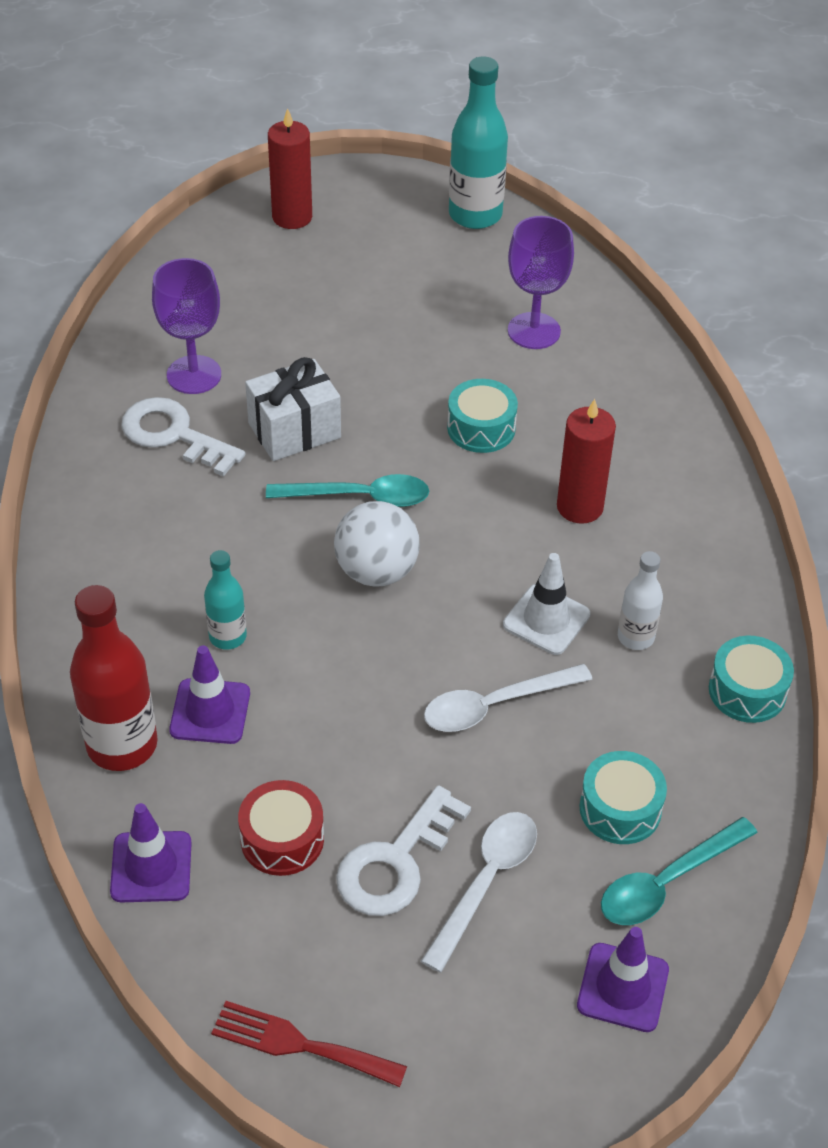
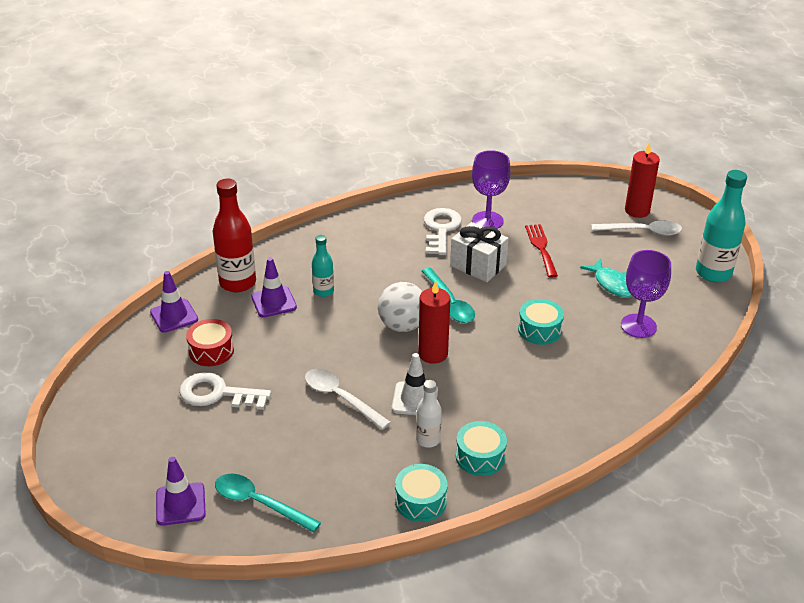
camera: 65 degrees right, 10 degrees down
(299, 1044) = (98, 396): red fork -> red fork (541, 248)
(433, 315) = (612, 284): none -> turquoise fish
(486, 882) = (222, 430): white spoon -> white spoon (642, 232)
(580, 507) = (511, 387): red candle -> red candle (433, 354)
(620, 809) = (299, 469): turquoise drum -> turquoise drum (480, 457)

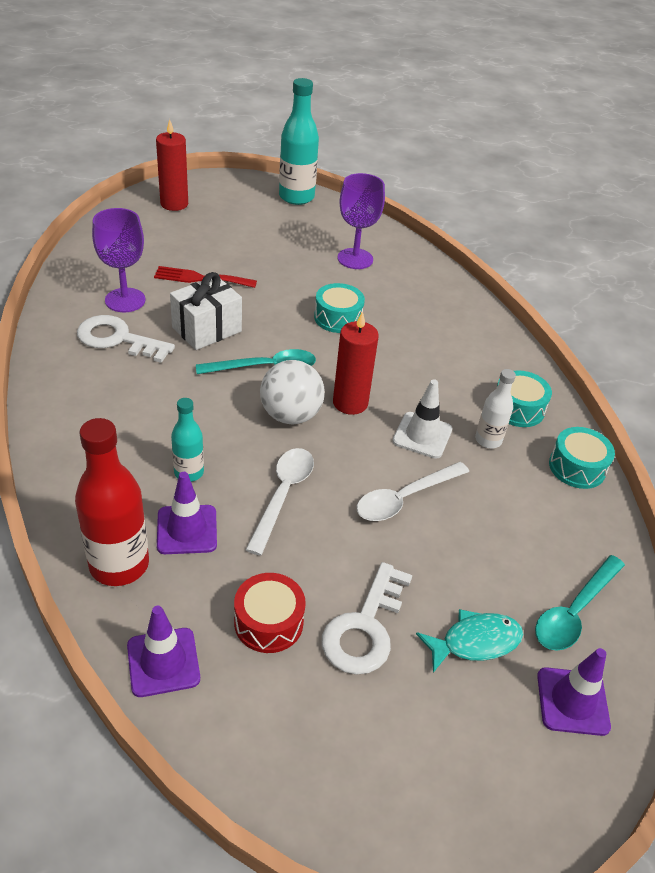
camera: 80 degrees left, 5 degrees up
(612, 284) = (285, 254): turquoise fish -> turquoise fish (475, 642)
(642, 232) = (211, 212): white spoon -> white spoon (283, 495)

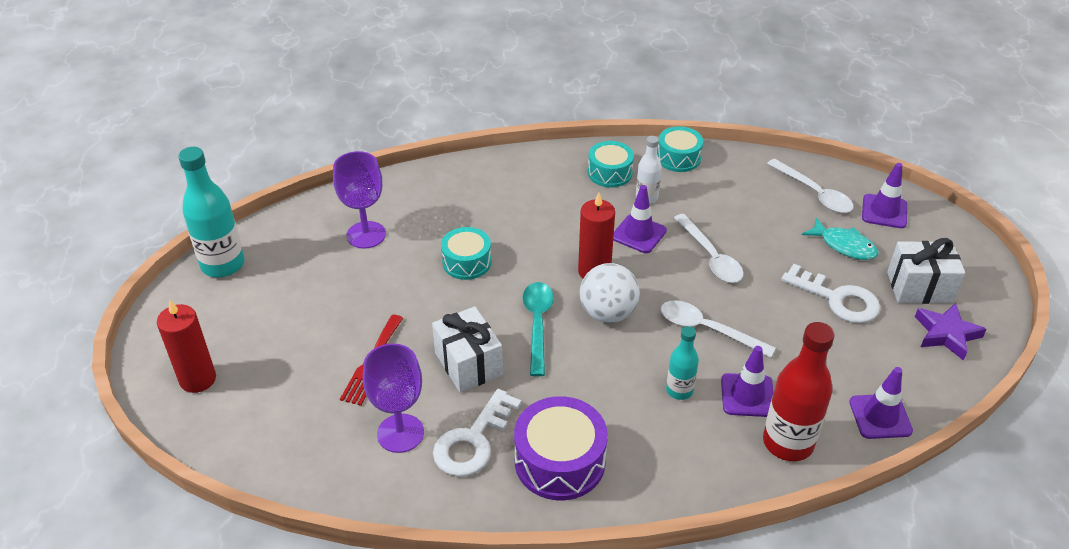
camera: 75 degrees left, 0 degrees up
(94, 391) = (560, 461): none -> purple drum
(268, 622) = (837, 351): red drum -> none
(326, 763) = (946, 334): none -> purple star
(416, 735) = (919, 287): none -> white gift
(422, 435) = (639, 234): white traffic cone -> purple traffic cone
(475, 642) = (844, 245): turquoise fish -> turquoise fish turned 135 degrees clockwise
(574, 612) = (814, 193): turquoise spoon -> white spoon

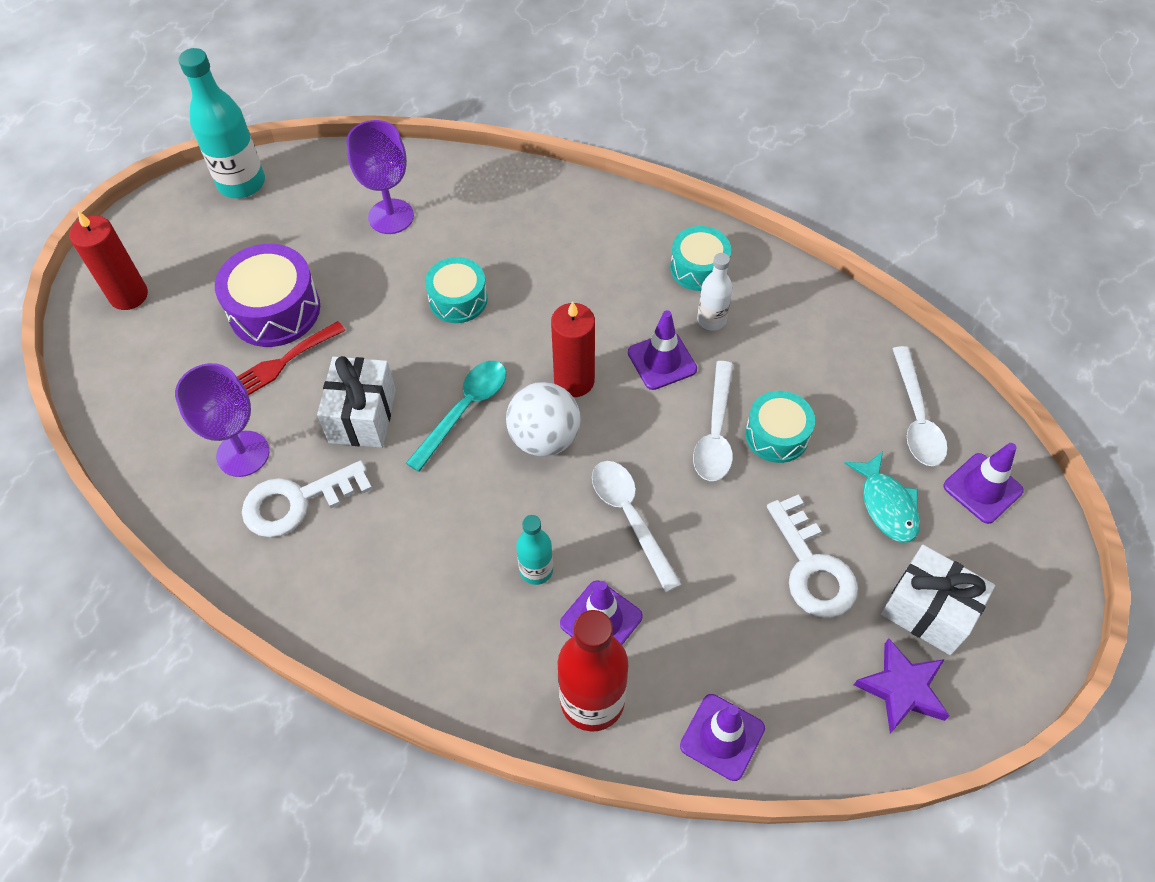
camera: 35 degrees right, 15 degrees up
(560, 461) = (354, 574): purple drum -> purple drum (274, 310)
(678, 158) = (794, 288): turquoise drum -> turquoise drum (777, 435)

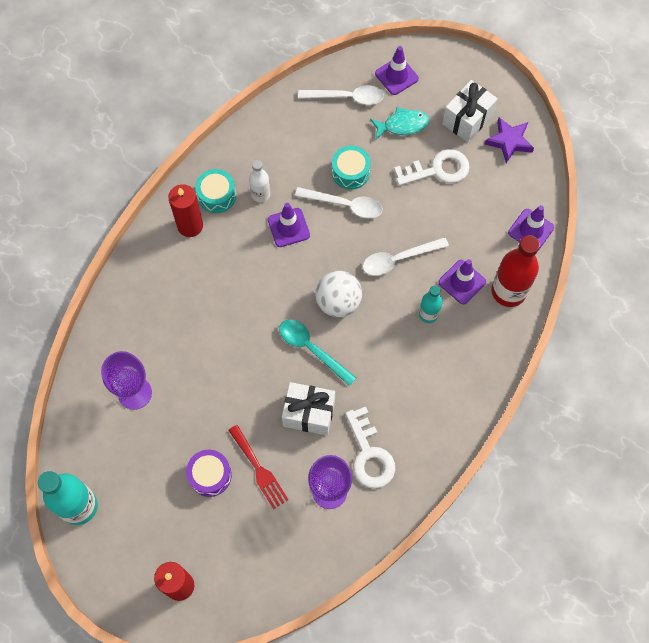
camera: 85 degrees left, 10 degrees up
(274, 310) = (210, 475): purple drum -> purple drum, size x0.65
(458, 299) = (220, 349): turquoise drum -> none
(574, 381) = (297, 281): red candle -> red candle (190, 226)

